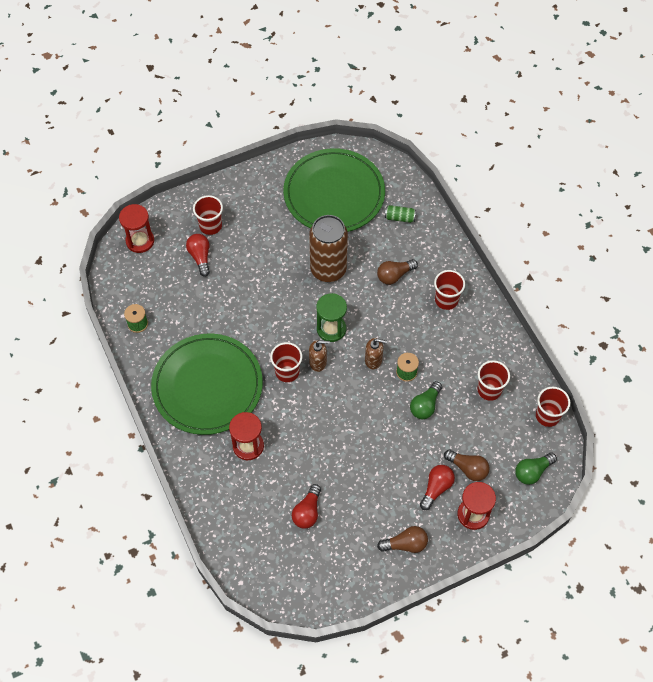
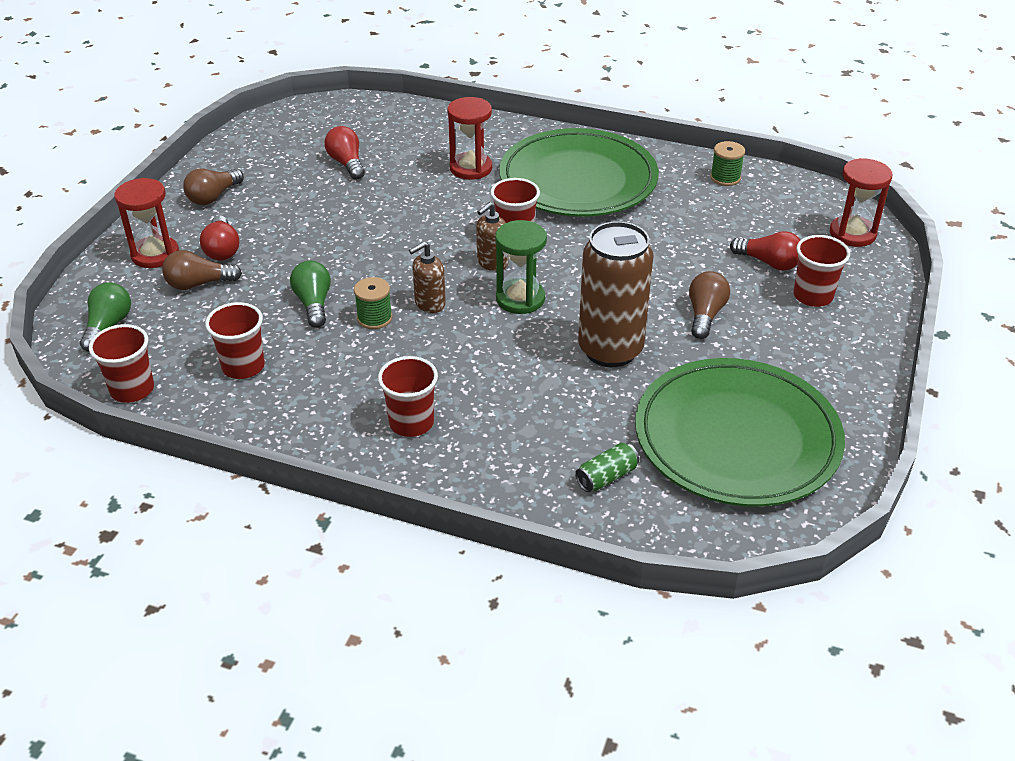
camera: 135 degrees right, 20 degrees down
(394, 275) = (518, 402): brown light bulb -> brown light bulb (705, 315)

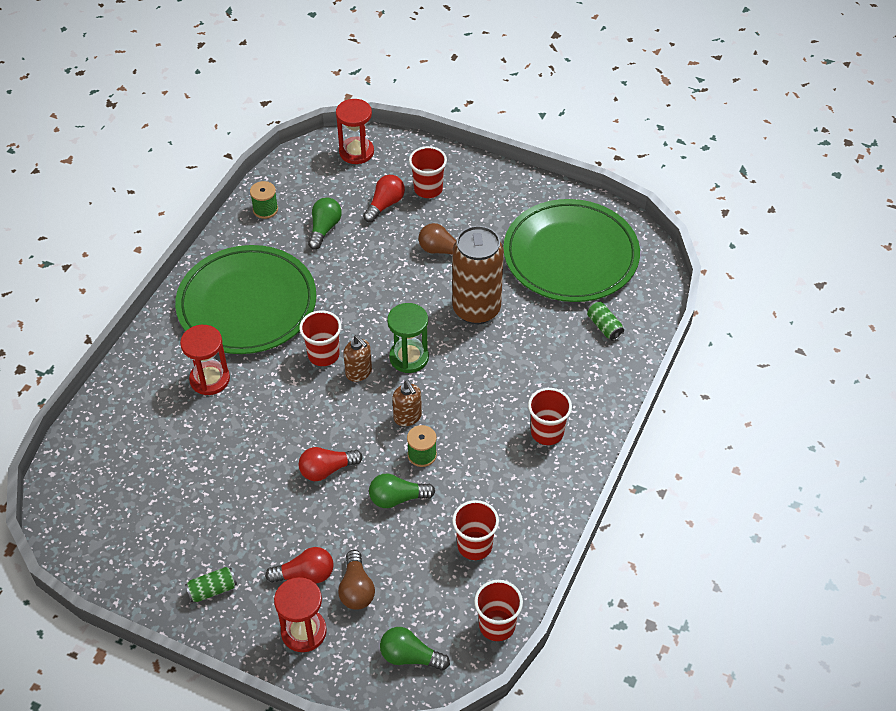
camera: 85 degrees left, 10 degrees up
(213, 197) = (212, 590): brown light bulb -> green can
(347, 163) = (177, 477): red light bulb -> red light bulb (327, 470)
(709, 220) = (324, 229): none -> green light bulb

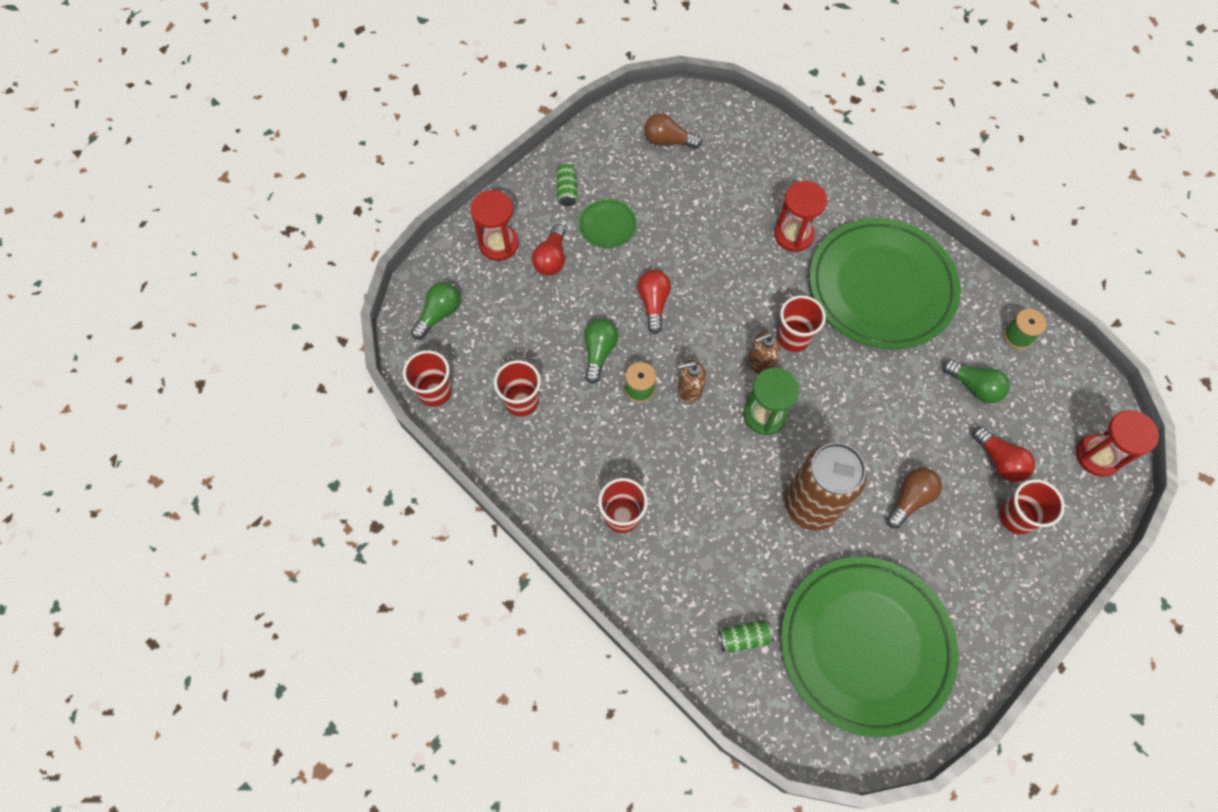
camera: 110 degrees right, 15 degrees up
(247, 537) = (607, 225): none -> green plate
(356, 589) = (520, 293): brown light bulb -> brown light bulb (668, 141)

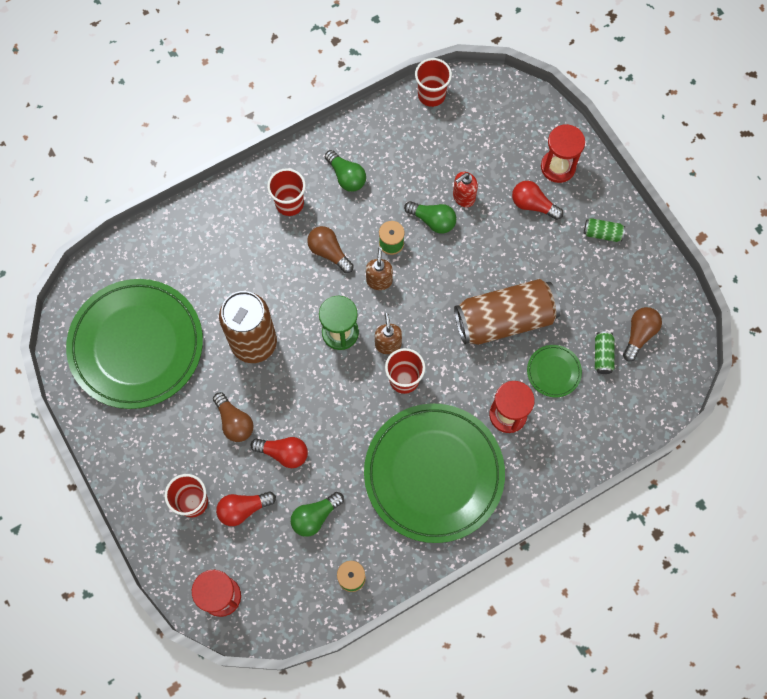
camera: 105 degrees right, 5 degrees up
(439, 314) = (500, 109): green light bulb -> green light bulb (346, 177)
(521, 401) = (405, 154): red cup -> none
(561, 328) = (463, 197): none -> red soap dispenser
(607, 225) = (556, 258): green plate -> green plate (553, 372)
(653, 304) = (467, 275): red light bulb -> red light bulb (283, 453)
(672, 453) = (329, 252): none -> brown light bulb
(693, 258) = (504, 320): none -> brown can
(744, 638) = (171, 262): green can -> green can (602, 355)

